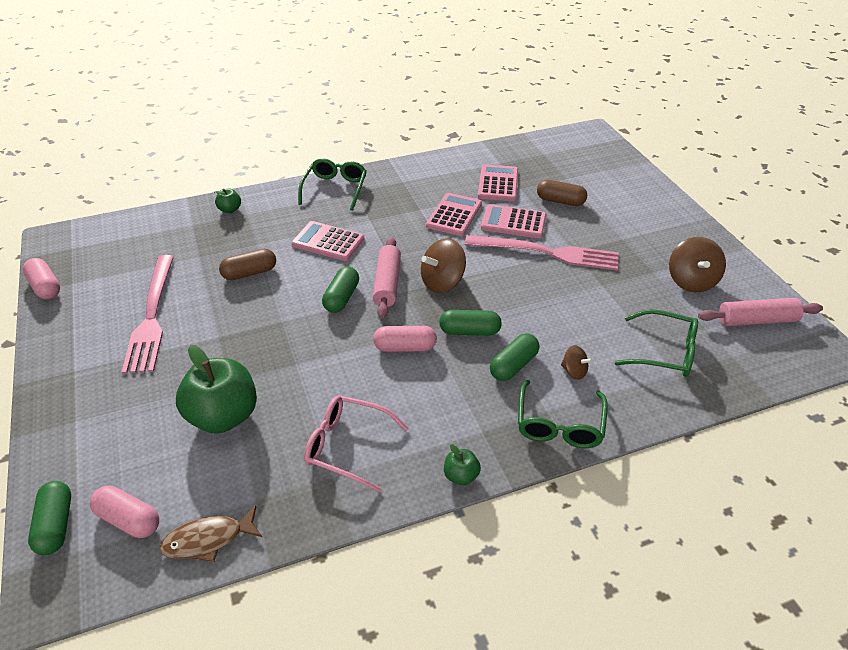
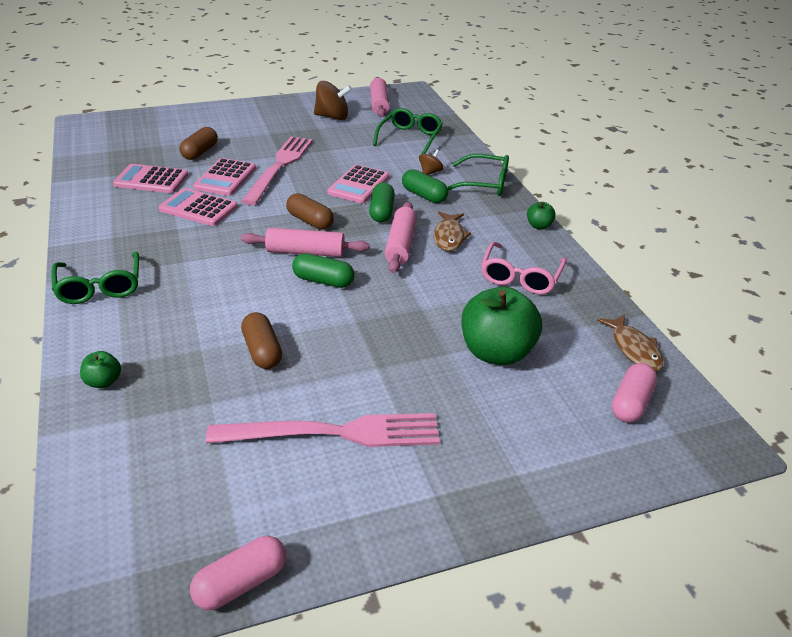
camera: 90 degrees left, 5 degrees down
(56, 525) = (654, 457): green capsule -> none
(328, 242) = (217, 291): pink calculator -> pink calculator (358, 185)
(335, 189) = (100, 287): green glasses -> green glasses turned 120 degrees counterclockwise
(405, 347) = (400, 245): pink capsule -> pink rolling pin
(425, 386) = (449, 237): none -> brown fish
(442, 282) = (310, 221): brown spinning top -> brown capsule

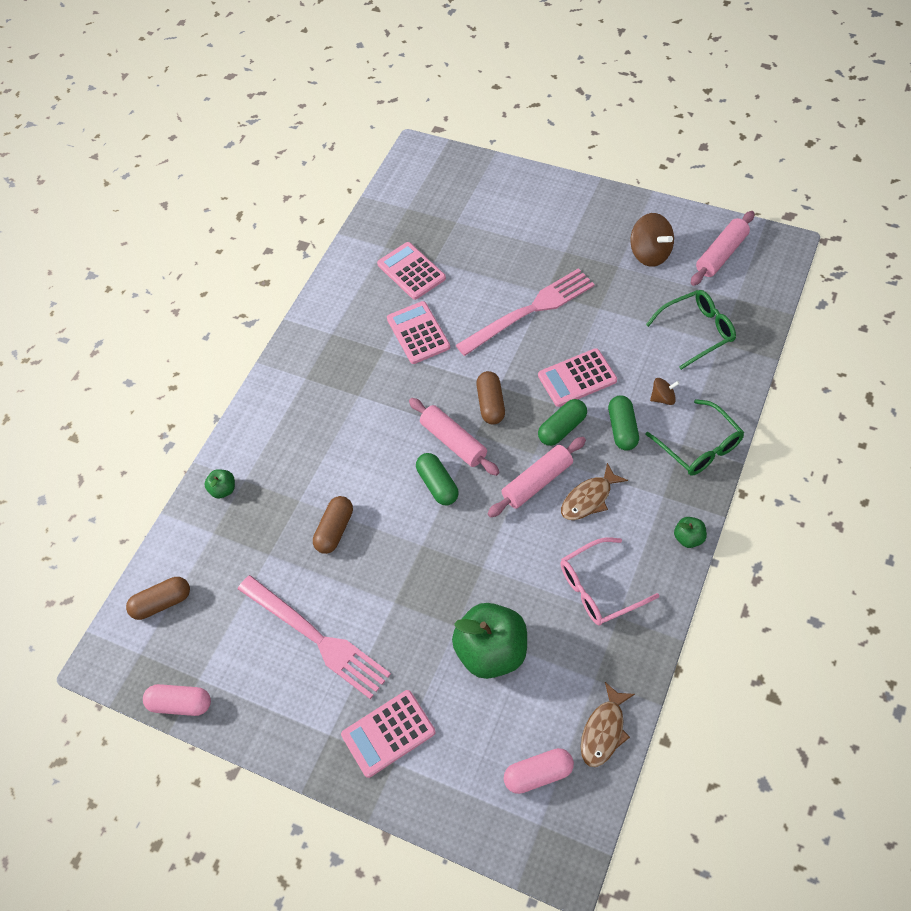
camera: 50 degrees right, 20 degrees up
(100, 287) = (284, 389): green glasses -> none
(200, 152) = (480, 250): brown capsule -> brown capsule (162, 603)
(225, 178) = (471, 301): pink calculator -> pink calculator (388, 733)

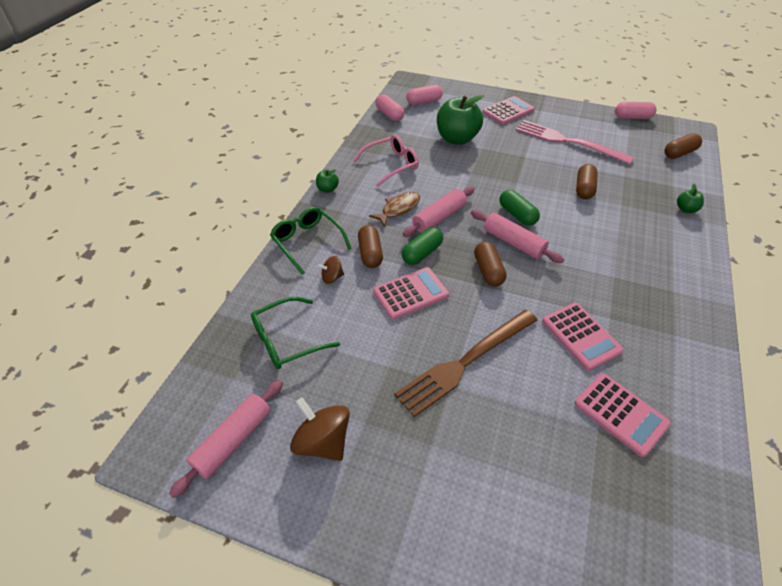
camera: 170 degrees right, 10 degrees down
(529, 311) = (466, 362): pink fork -> brown fork
(604, 731) = (389, 115): brown fish -> pink capsule
(622, 429) = (370, 253): green capsule -> brown capsule

